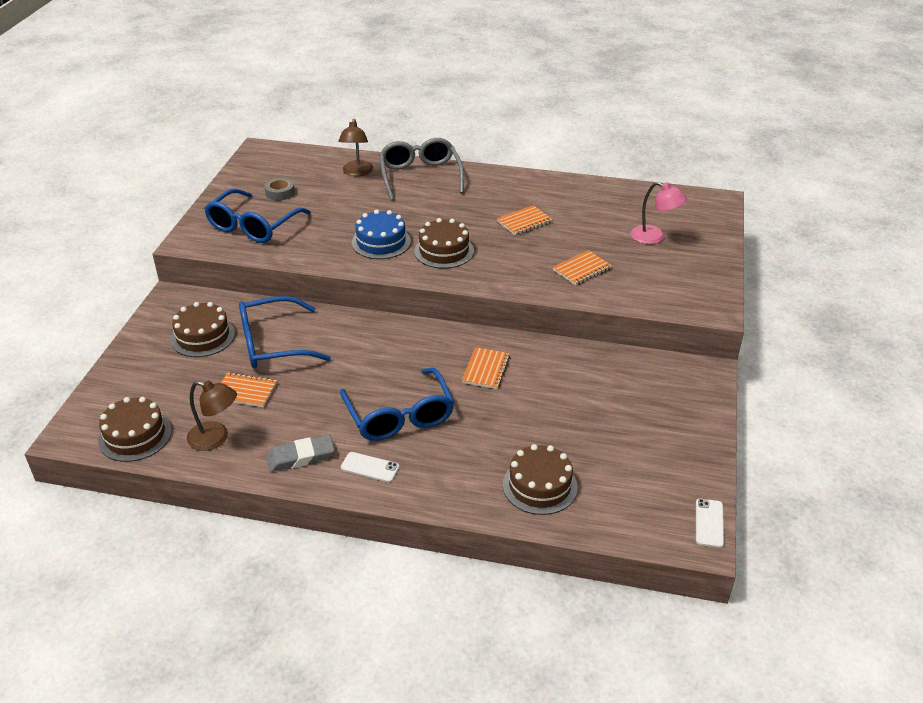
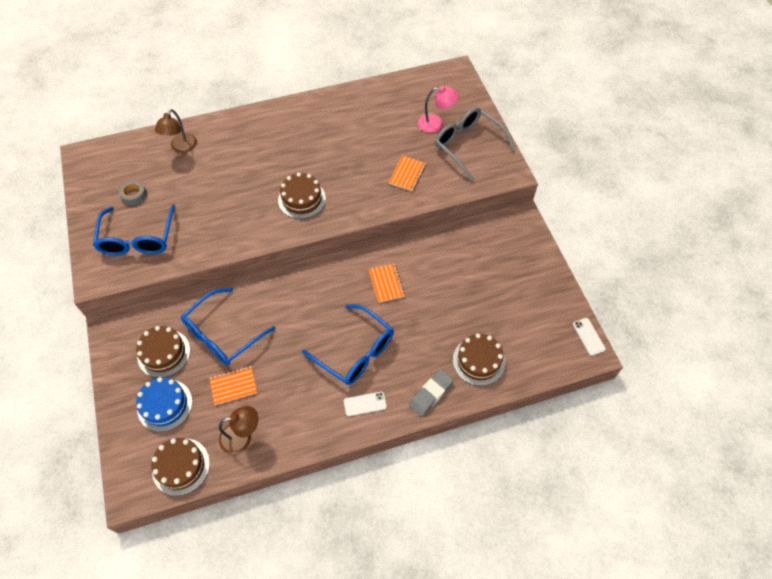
camera: 30 degrees left, 20 degrees up
(301, 457) = (313, 420): grey eraser -> grey eraser (431, 394)
(357, 172) = (181, 147): brown lamp -> brown lamp turned 45 degrees clockwise
(381, 242) = (250, 211): blue cake -> blue cake (165, 405)
(420, 176) = (234, 132): grey glasses -> grey glasses (468, 146)
(524, 222) = (340, 146): orange notebook -> none

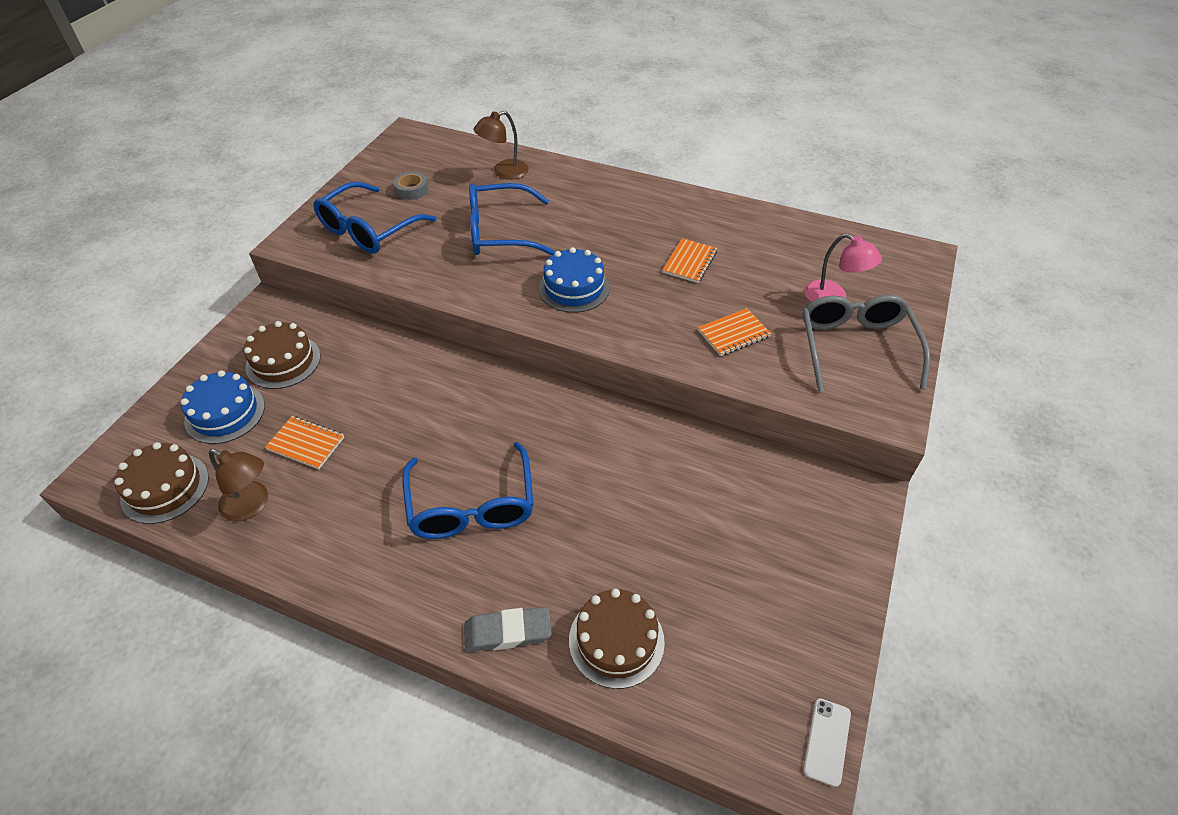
camera: 40 degrees right, 10 degrees down
(223, 334) = (357, 382): blue glasses -> blue glasses (501, 232)
(302, 199) = (574, 288): brown cake -> blue cake
(365, 404) = (416, 577): white phone -> none
(386, 283) = (591, 452): orange notebook -> orange notebook (689, 262)

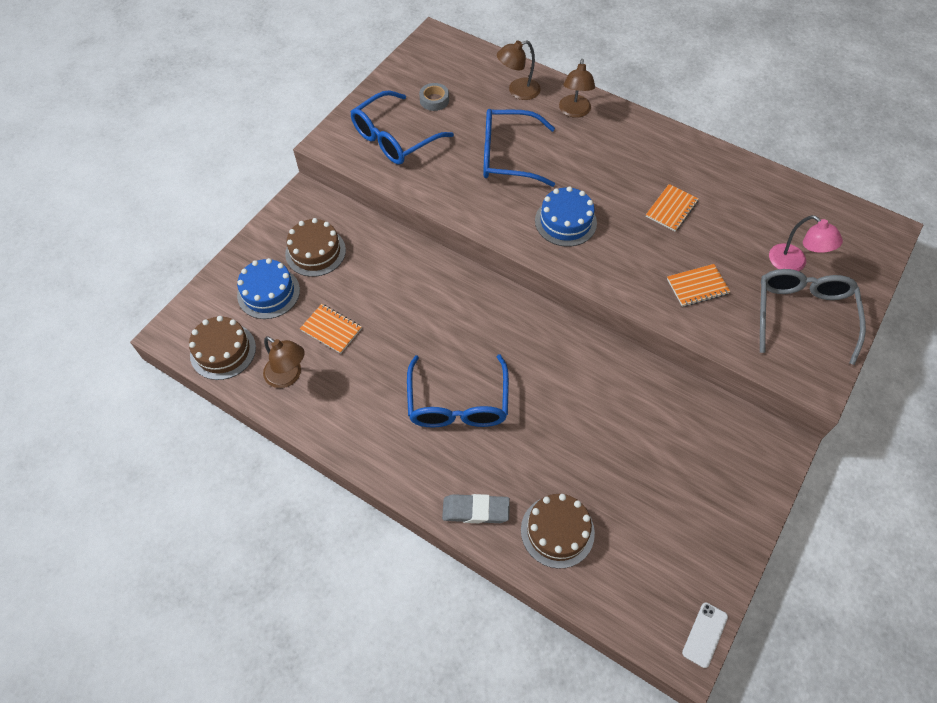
camera: 10 degrees right, 10 degrees up
(568, 184) = (574, 111): none -> brown lamp

